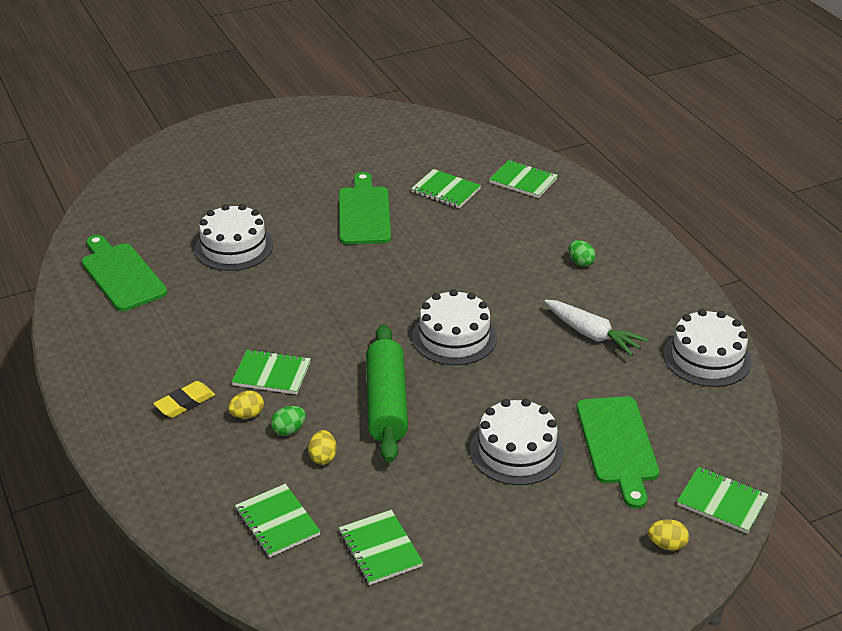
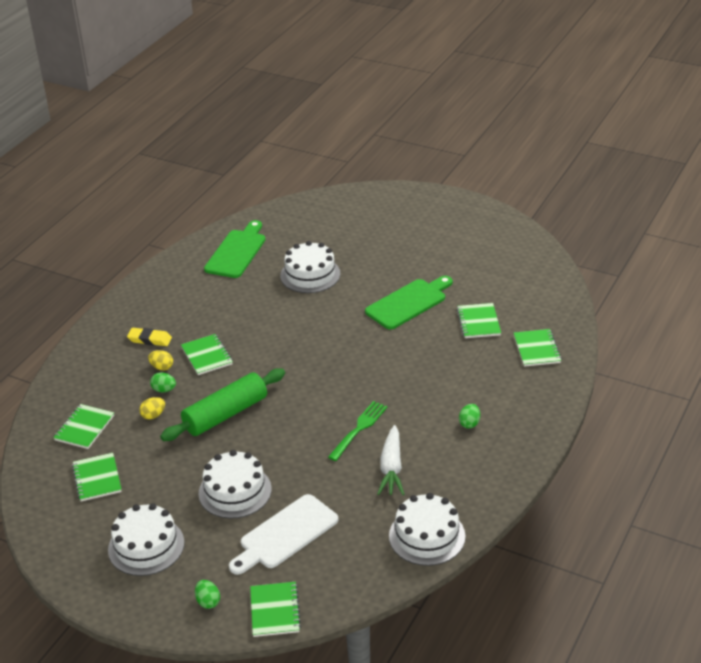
camera: 55 degrees right, 0 degrees up
(380, 549) = (97, 478): green notebook -> green notebook turned 45 degrees counterclockwise
(454, 337) = (320, 408): white cake -> white cake (146, 546)
(514, 328) = (359, 429): none -> green fork
(618, 445) = (285, 534): green cutting board -> white cutting board
(667, 545) = (208, 601): yellow egg -> green egg

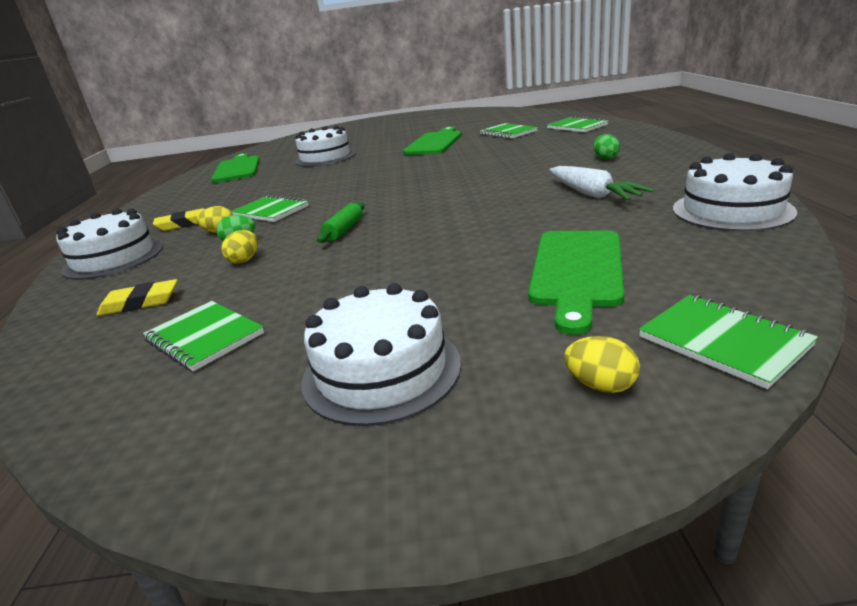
camera: 30 degrees left, 10 degrees down
(84, 428) = (140, 303): green notebook -> yellow eraser
(208, 601) = (600, 385): green egg -> yellow egg
(225, 414) = (344, 230): green rolling pin -> green rolling pin, size x0.48
(235, 491) = (444, 268): white cake -> white cake (114, 258)
(285, 534) = (577, 271): white cutting board -> green cutting board
(359, 429) = (512, 190): green fork -> none

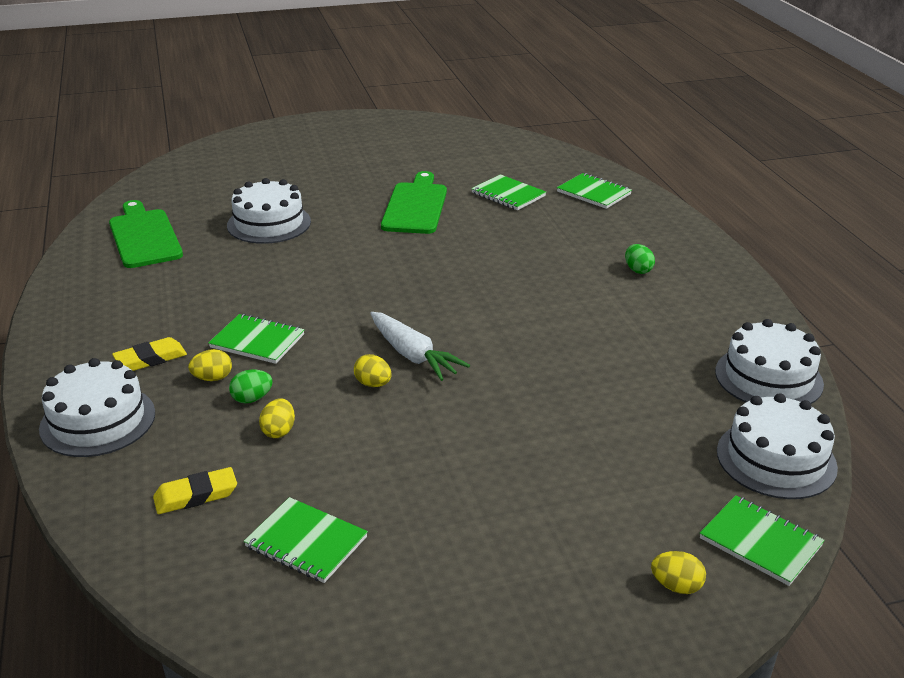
camera: 15 degrees left, 5 degrees up
(344, 230) = (373, 384): green rolling pin -> yellow egg
(381, 371) = (499, 577): white cake -> white cake (776, 459)
(577, 271) = (638, 459): green cutting board -> none
(592, 194) = (634, 340): white carrot -> white carrot (413, 355)

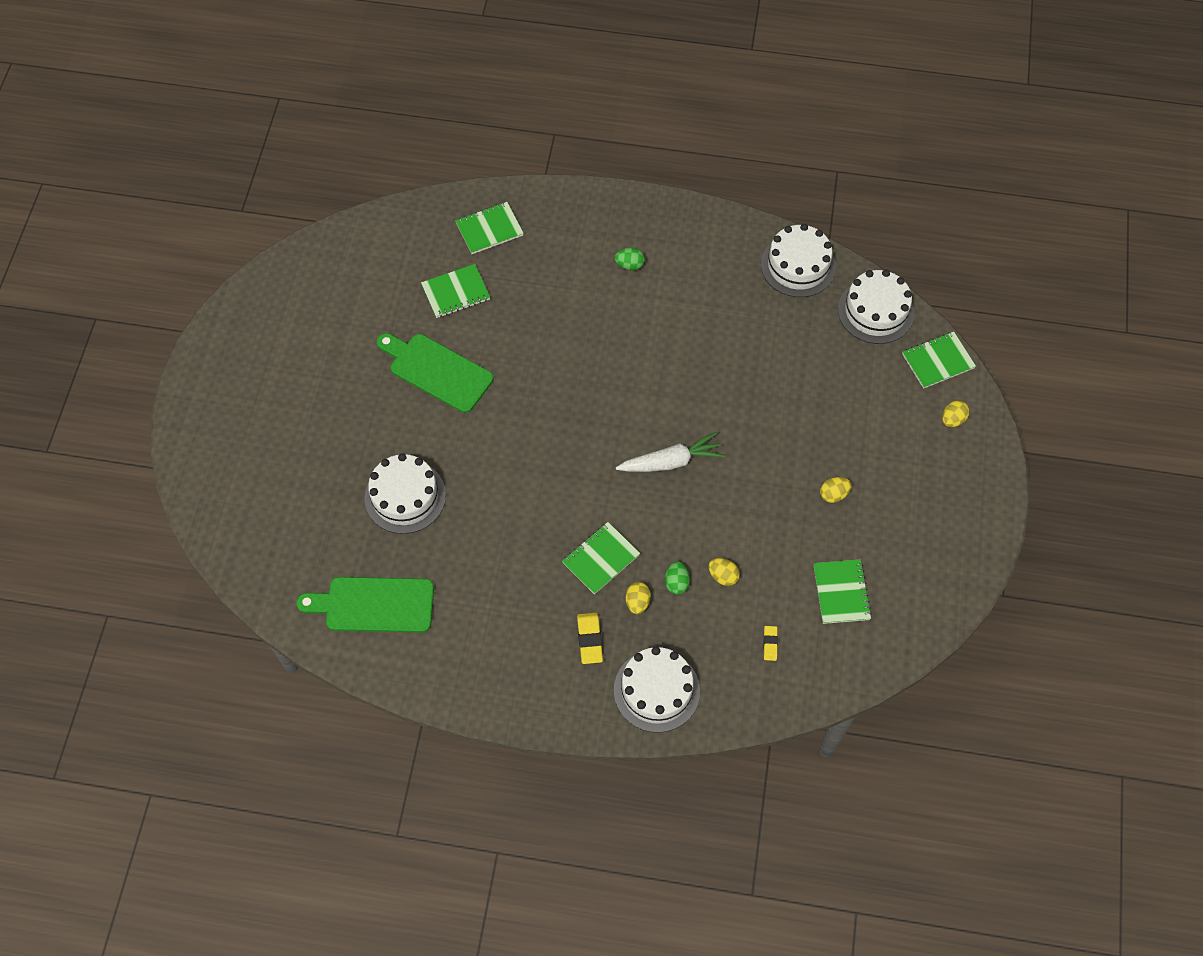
camera: 65 degrees left, 30 degrees up
(196, 495) = (770, 644): yellow eraser -> yellow eraser, size x0.61
(306, 542) = (841, 592): green notebook -> green notebook turned 60 degrees counterclockwise
(373, 384) = (695, 500): yellow egg -> yellow egg (833, 494)

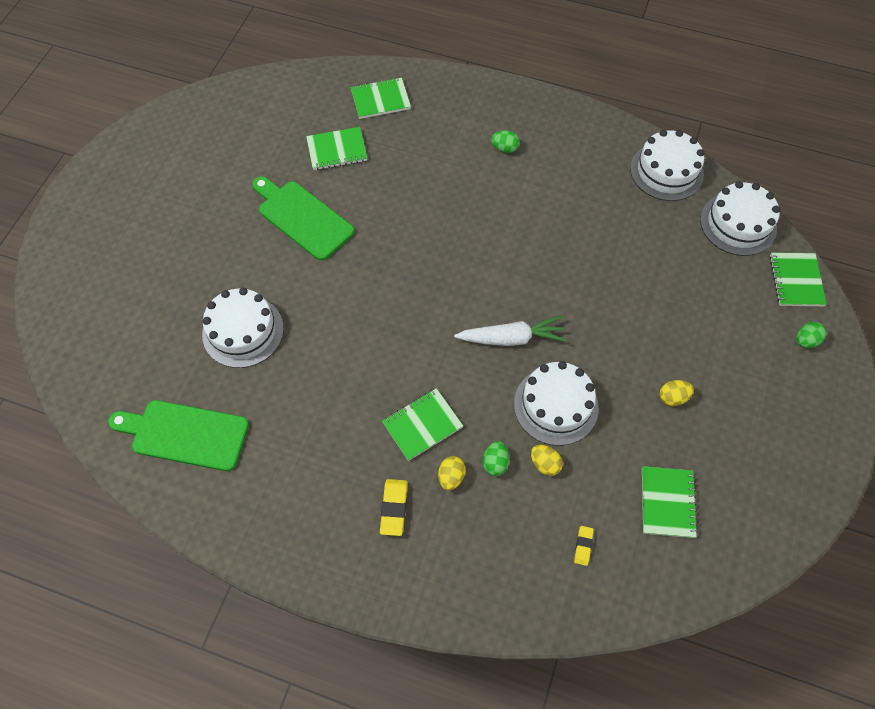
camera: 10 degrees right, 0 degrees up
(656, 690) = (453, 576): white cake -> white cake (556, 405)
(937, 361) = (796, 280): green notebook -> green notebook turned 75 degrees counterclockwise
(952, 420) = (805, 341): yellow egg -> green egg

